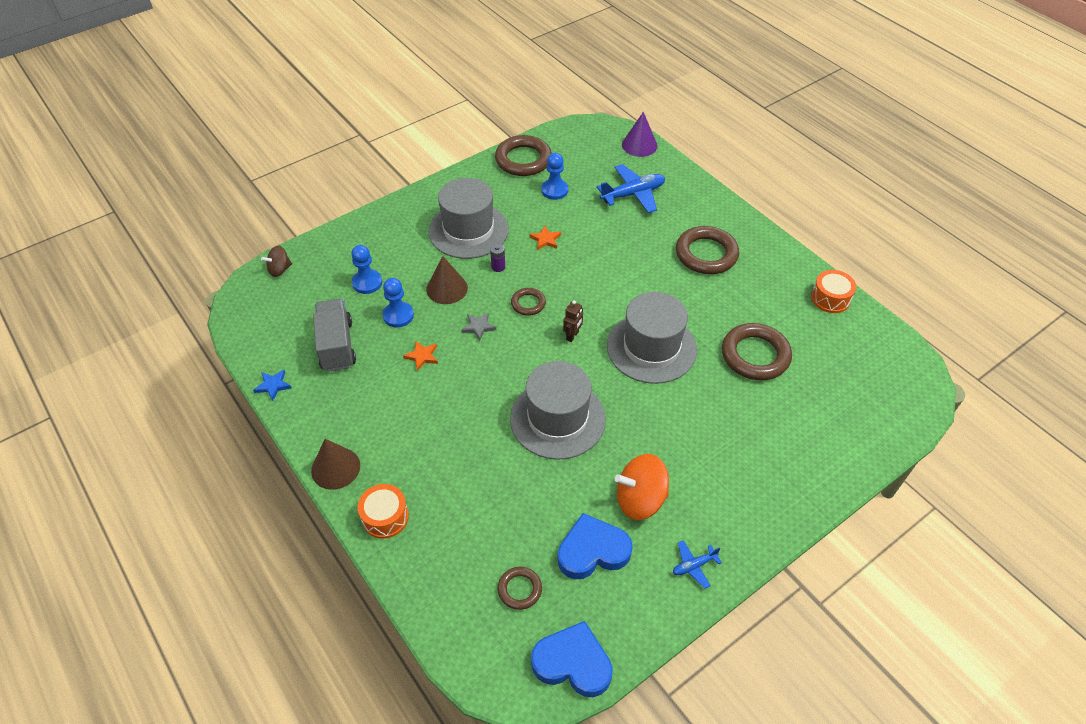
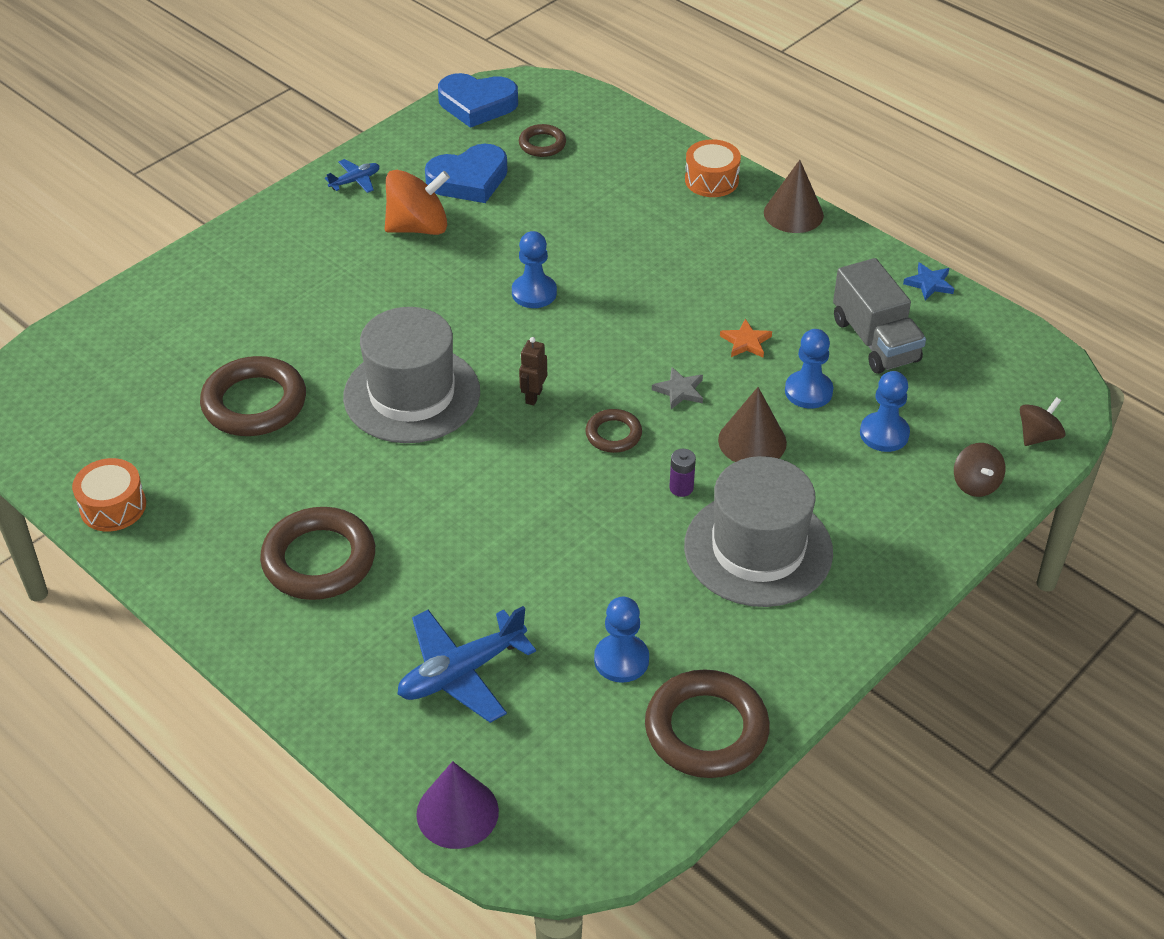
camera: 170 degrees right, 5 degrees down
(333, 248) = (975, 484): none -> brown spinning top
(545, 239) = (613, 549): orange star -> none
(557, 418) = (534, 293): grey hat -> blue pawn

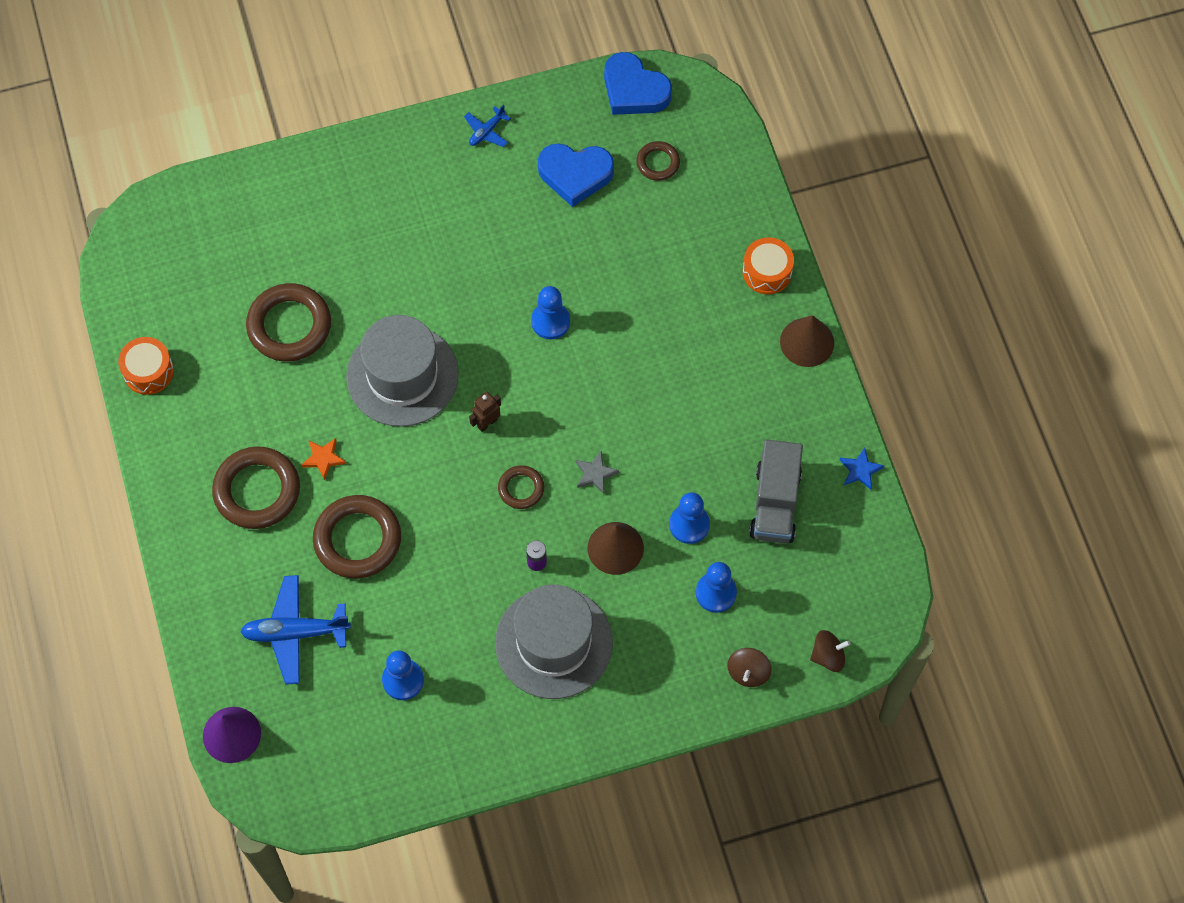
camera: 30 degrees right, 20 degrees up
(355, 181) = (486, 131): blue plane -> blue plane turned 135 degrees clockwise
(418, 227) = (505, 207): orange spinning top -> none
(706, 730) = (421, 763): brown ring -> brown ring (357, 539)
(746, 342) = (676, 453): orange star -> orange star (323, 459)

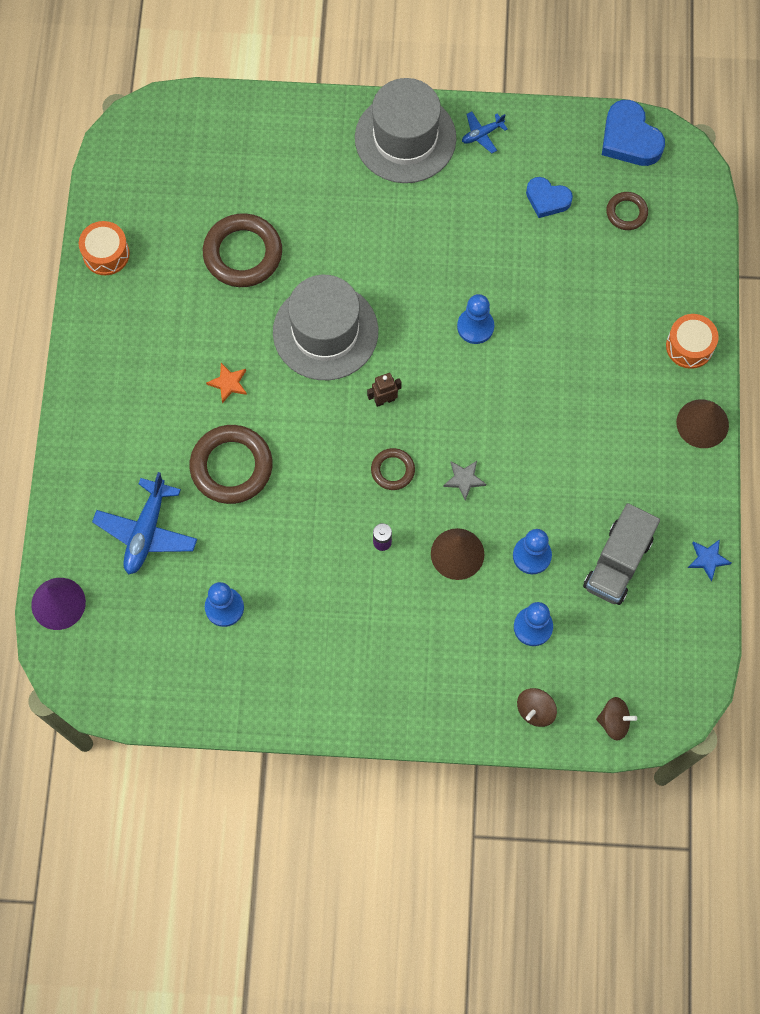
camera: 20 degrees right, 5 degrees up
(257, 491) = (160, 392): brown ring -> none
(295, 633) = (146, 532): blue plane -> blue plane turned 90 degrees counterclockwise
(553, 642) = (370, 621): grey hat -> grey hat (405, 138)
(575, 174) = (547, 199): blue heart -> blue heart, size x0.65

